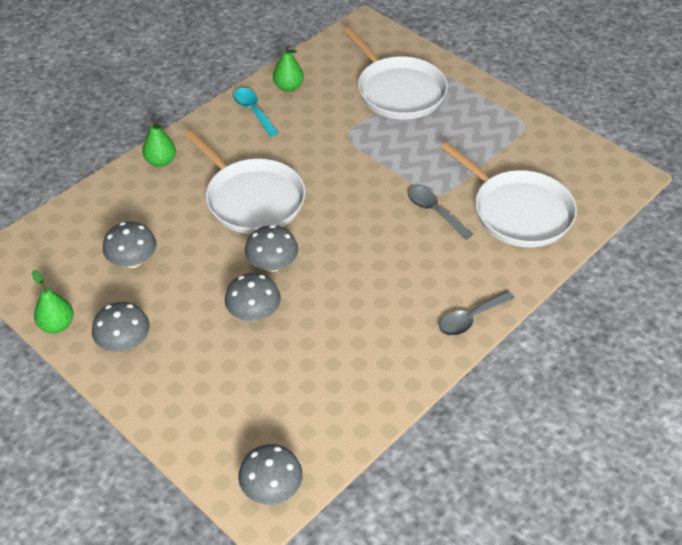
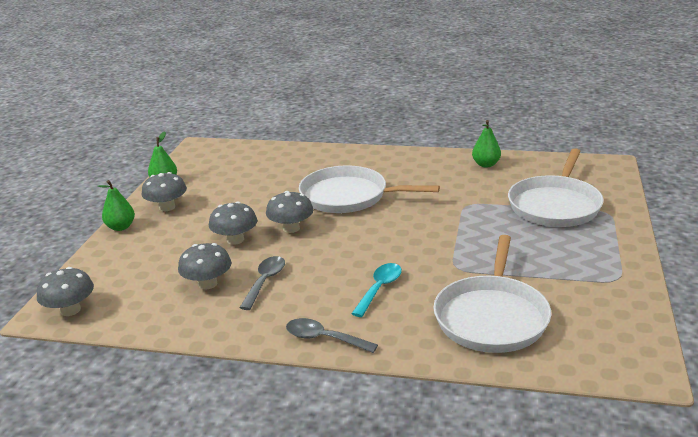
camera: 60 degrees right, 20 degrees down
(133, 260) = (242, 182): grey mushroom -> grey mushroom (207, 284)
(161, 161) = (345, 155): green pear -> green pear (121, 227)
(252, 199) = (348, 196): white pan -> white pan turned 90 degrees clockwise
(253, 111) = (440, 163): turquoise spoon -> turquoise spoon (379, 289)
(434, 212) = (433, 274): grey spoon -> grey spoon (265, 281)

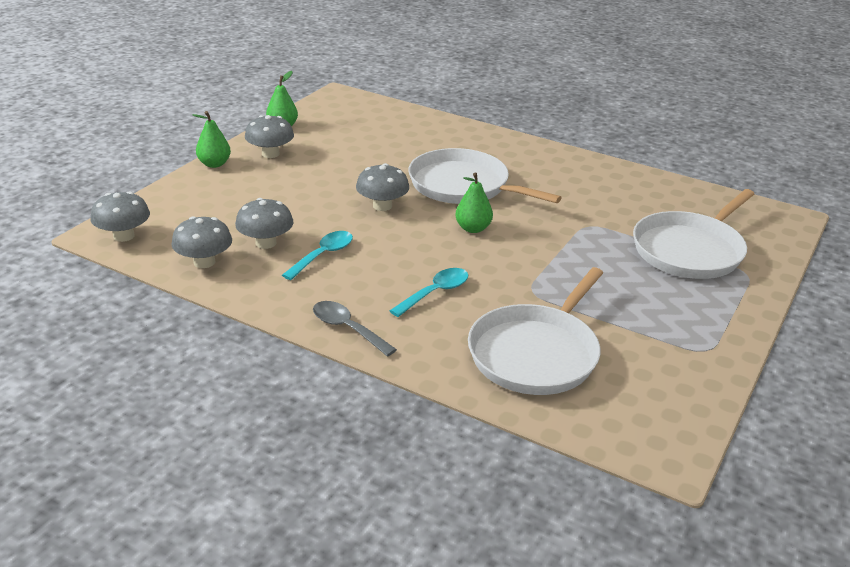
camera: 15 degrees right, 5 degrees up
(235, 240) = (318, 204): grey mushroom -> grey mushroom (204, 262)
(265, 281) = (323, 255): grey spoon -> turquoise spoon
(486, 164) = (640, 185): green pear -> green pear (473, 228)

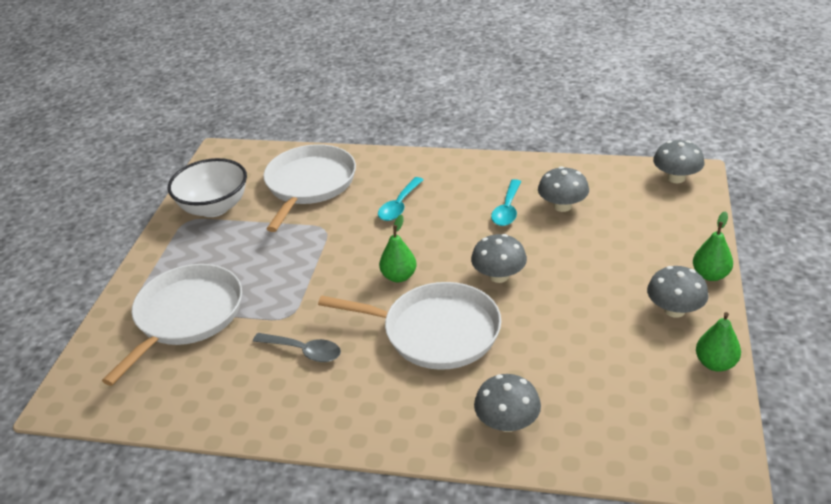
camera: 165 degrees right, 5 degrees up
(204, 262) = (589, 177): grey mushroom -> grey mushroom (507, 422)
(347, 328) = (444, 164): grey spoon -> grey spoon (304, 351)
(670, 358) = (214, 208): none -> white bowl

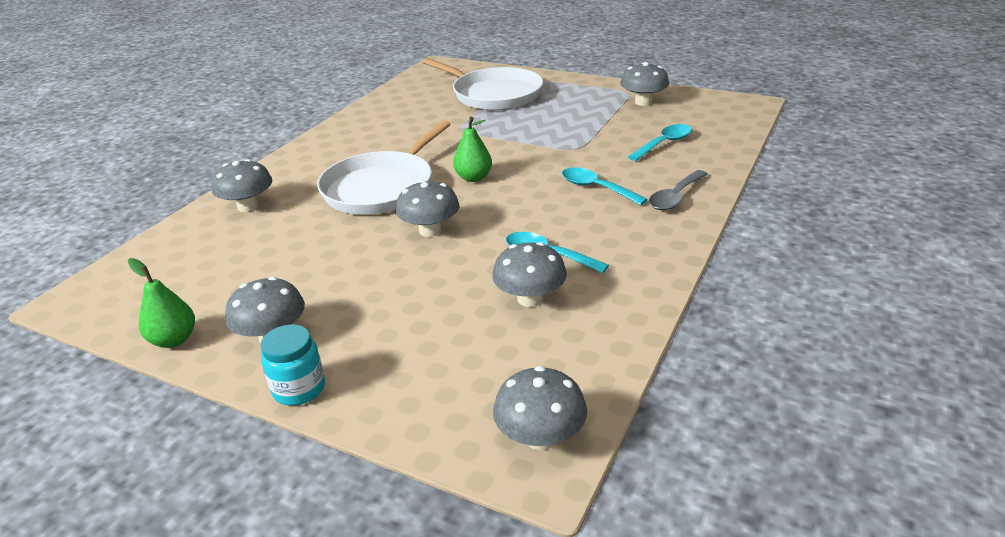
camera: 105 degrees right, 5 degrees down
(214, 208) = (643, 102): white bowl -> grey mushroom
(304, 351) = (413, 133): grey spoon -> grey spoon (675, 197)
(309, 184) = (664, 143): white pan -> turquoise spoon
(710, 275) = (299, 389): green pear -> turquoise jar

